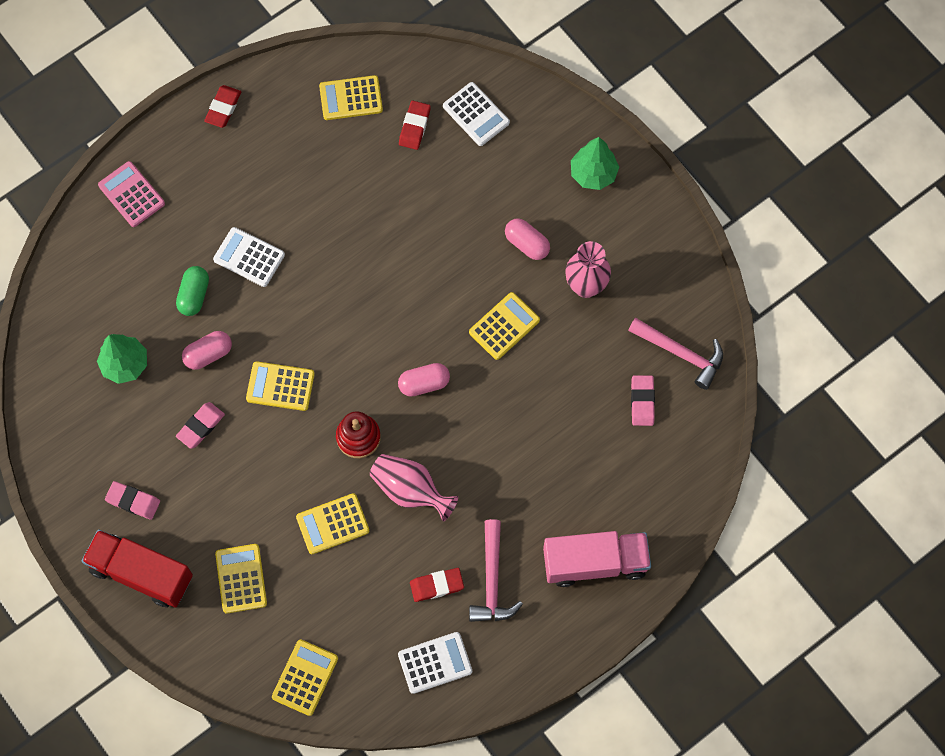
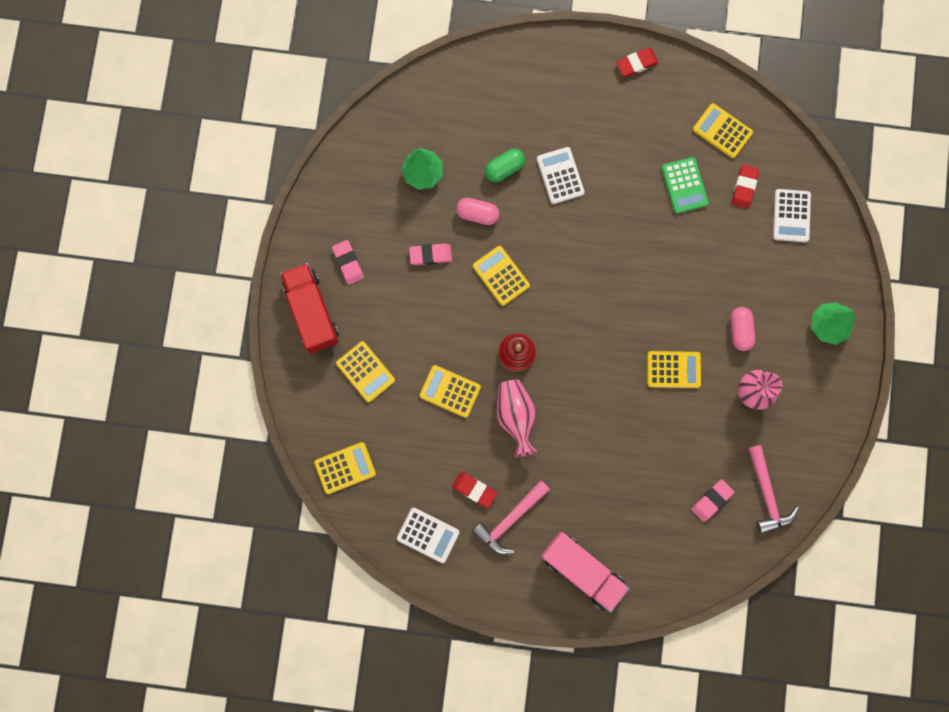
camera: 45 degrees right, 10 degrees up
(131, 194) = (528, 68): pink calculator -> none
(241, 578) = (365, 371): yellow calculator -> yellow calculator turned 105 degrees clockwise
(363, 170) = (684, 185): none -> green calculator
(414, 127) = (744, 187): red eraser -> red eraser turned 45 degrees counterclockwise
(424, 383) = (588, 358): pink capsule -> none

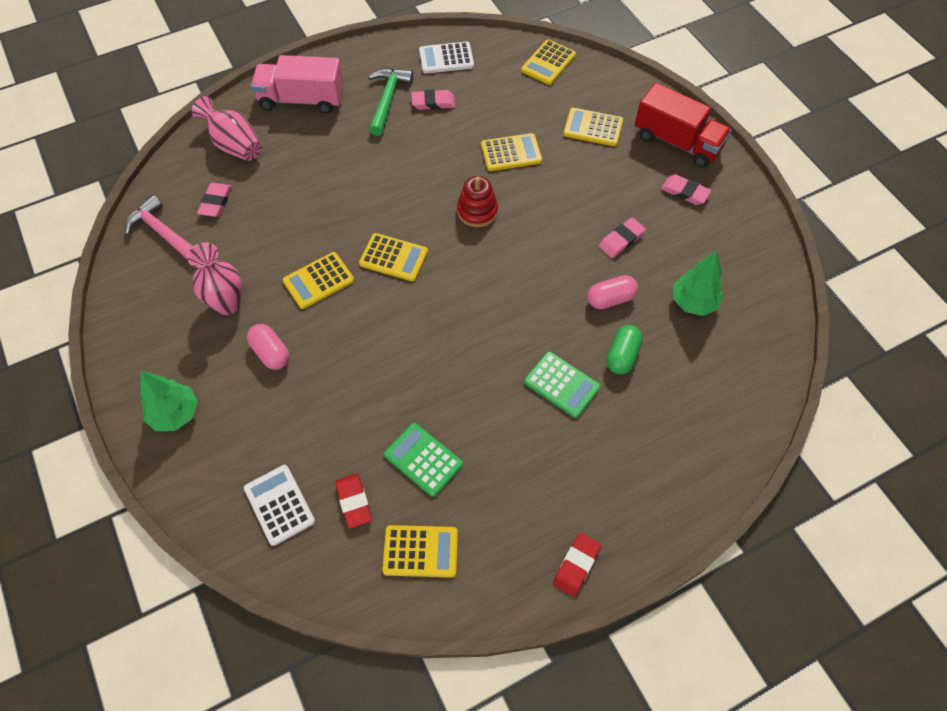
camera: 145 degrees right, 20 degrees down
(474, 490) = (433, 102): red eraser -> pink eraser
(501, 276) = (543, 261): yellow calculator -> yellow calculator (393, 258)
(510, 520) = (387, 100): pink hammer -> green hammer
(515, 416) = (439, 166): pink vase -> pink vase (234, 145)
(560, 176) = (561, 385): white calculator -> green calculator

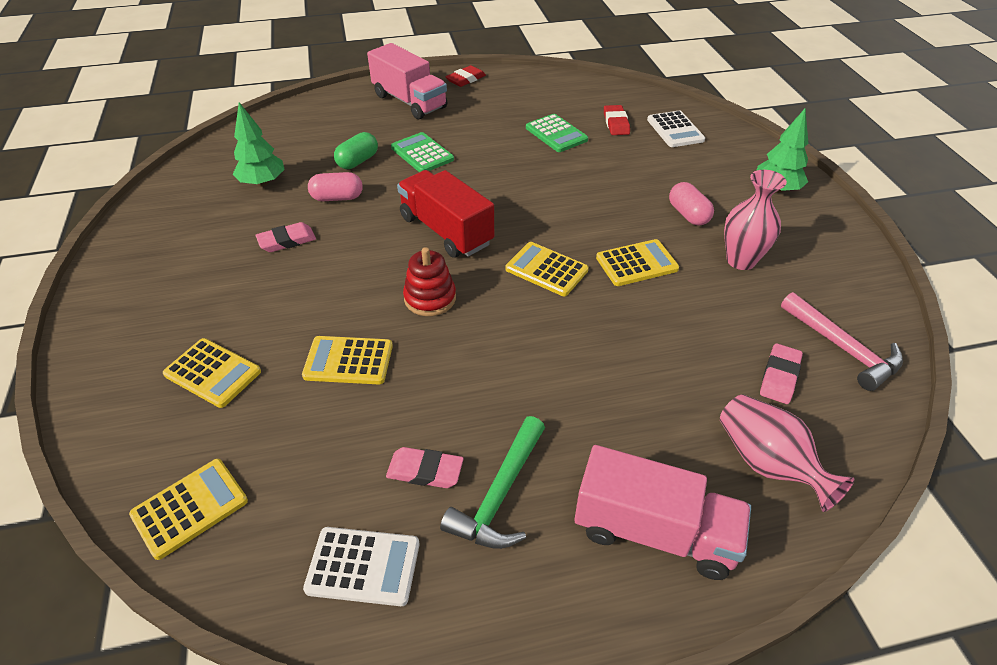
camera: 165 degrees left, 15 degrees down
(420, 551) = (570, 98): yellow calculator -> none
(625, 487) = (409, 101): none -> pink truck
(677, 142) = (123, 330): red truck -> red truck (446, 231)
(684, 192) = (175, 272): pink eraser -> none

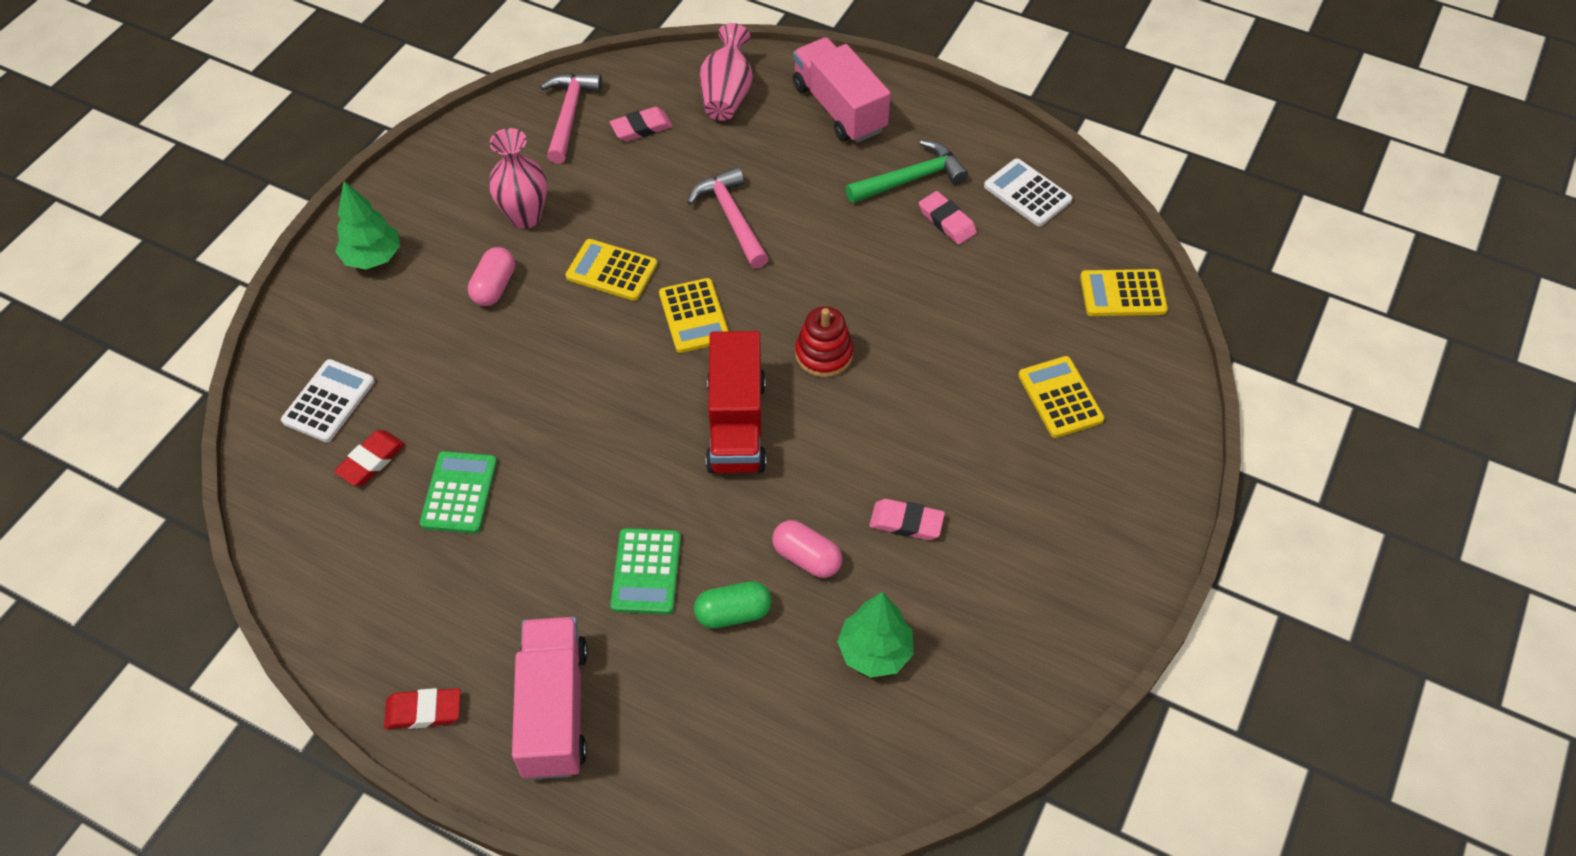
camera: 140 degrees left, 10 degrees up
(348, 361) = (940, 337): yellow calculator -> none
(609, 350) = (731, 218): none -> pink hammer

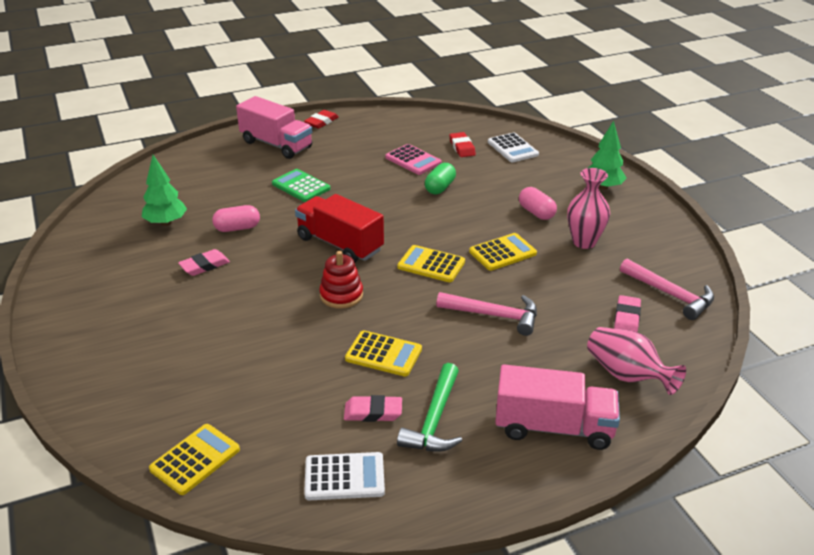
camera: 130 degrees right, 20 degrees down
(459, 493) = (413, 160): green calculator -> pink calculator
(733, 613) = (246, 197): green capsule -> green capsule (440, 187)
(1060, 397) = (177, 368): yellow calculator -> yellow calculator (383, 354)

